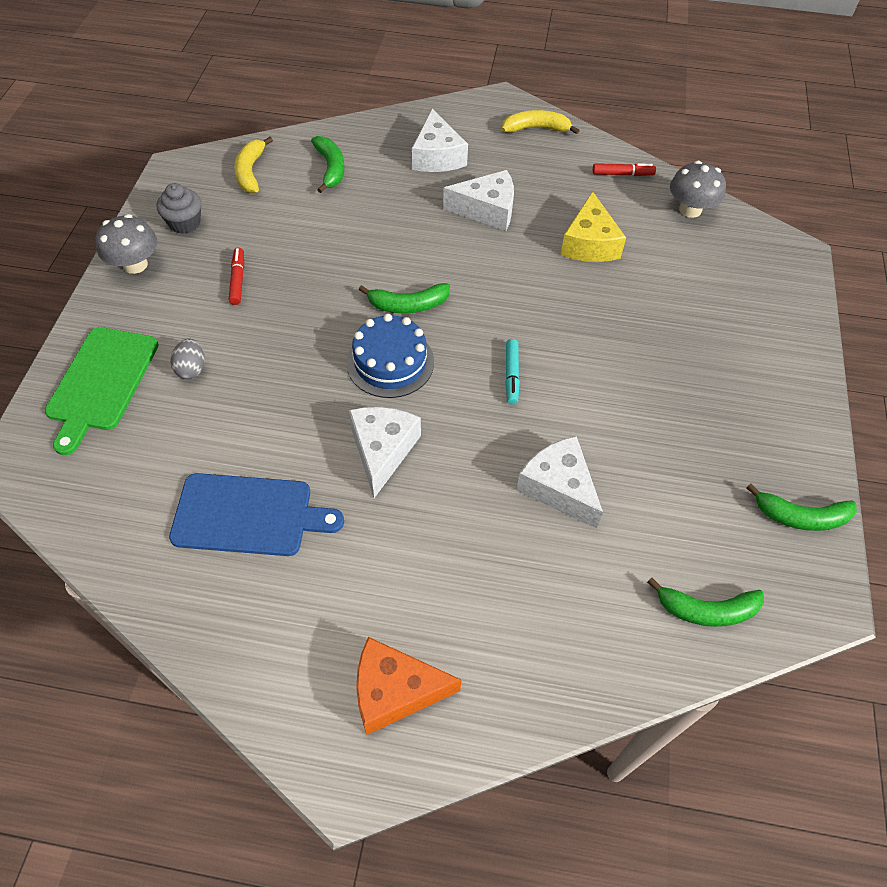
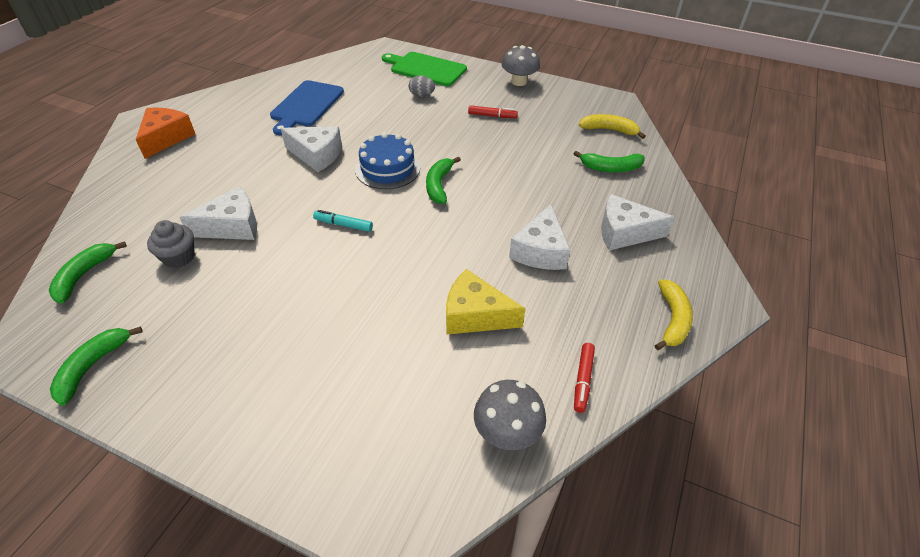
camera: 105 degrees right, 10 degrees down
(185, 223) = (555, 100): grey cupcake -> grey cupcake (179, 257)

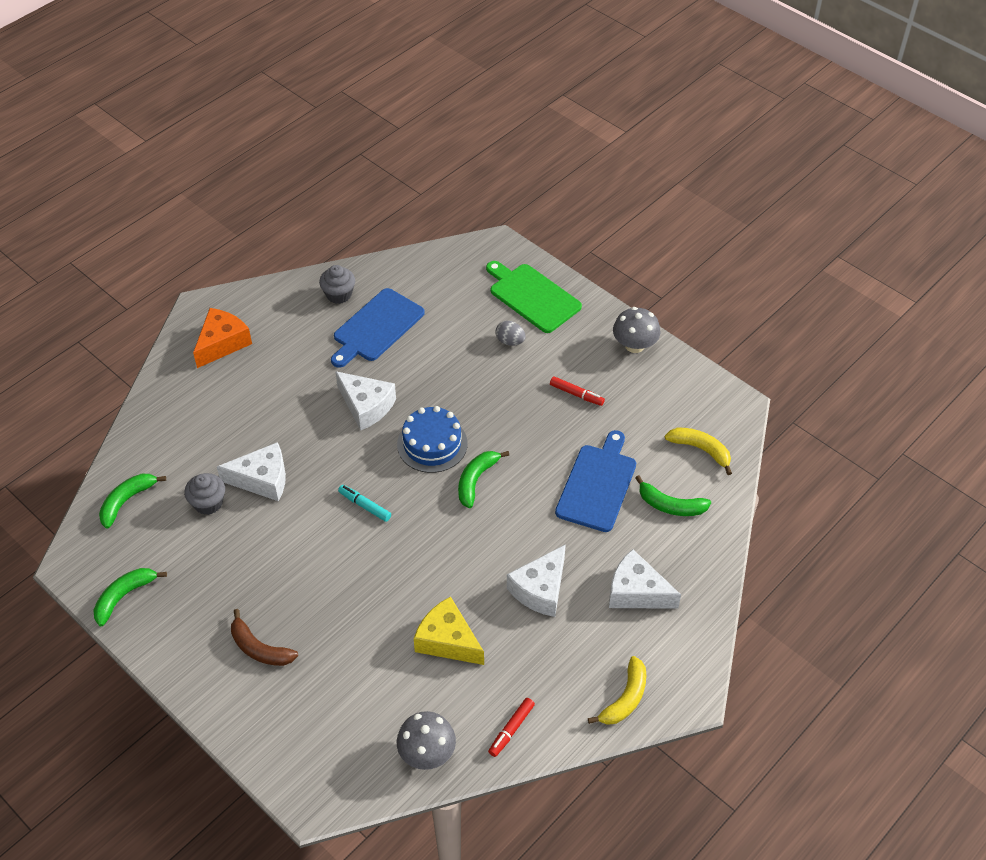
camera: 20 degrees right, 5 degrees up
(266, 92) = (339, 294): none -> grey cupcake
(273, 377) = (259, 648): none -> brown banana
(544, 167) = (597, 485): none -> blue cutting board

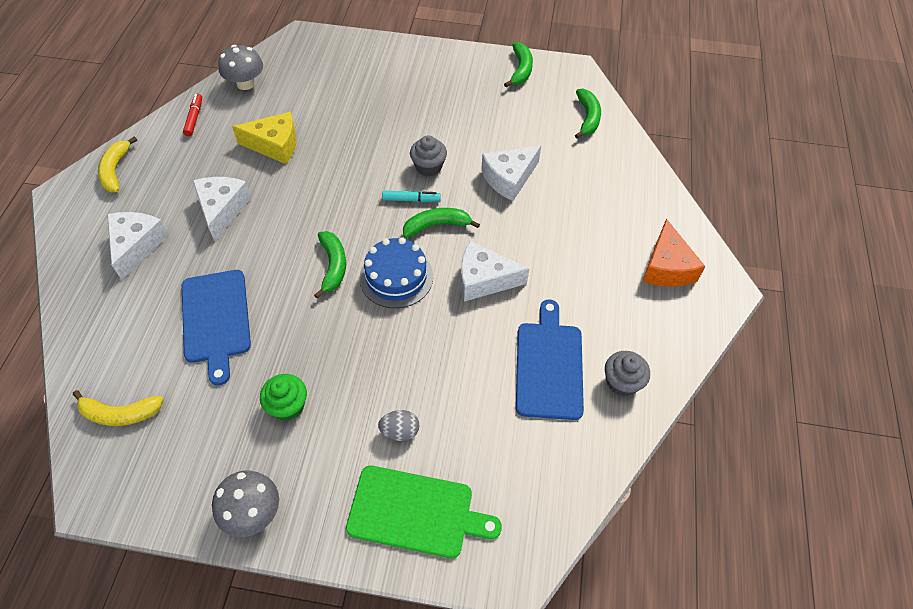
camera: 145 degrees right, 5 degrees up
(208, 503) = (530, 144): grey cupcake -> grey cupcake (428, 167)
(259, 648) = (403, 84): brown banana -> none
(576, 394) = (288, 406): red marker -> green cupcake
(636, 592) = (137, 246): white cheese -> white cheese turned 75 degrees counterclockwise
(670, 505) = (133, 336): green banana -> green banana (436, 225)

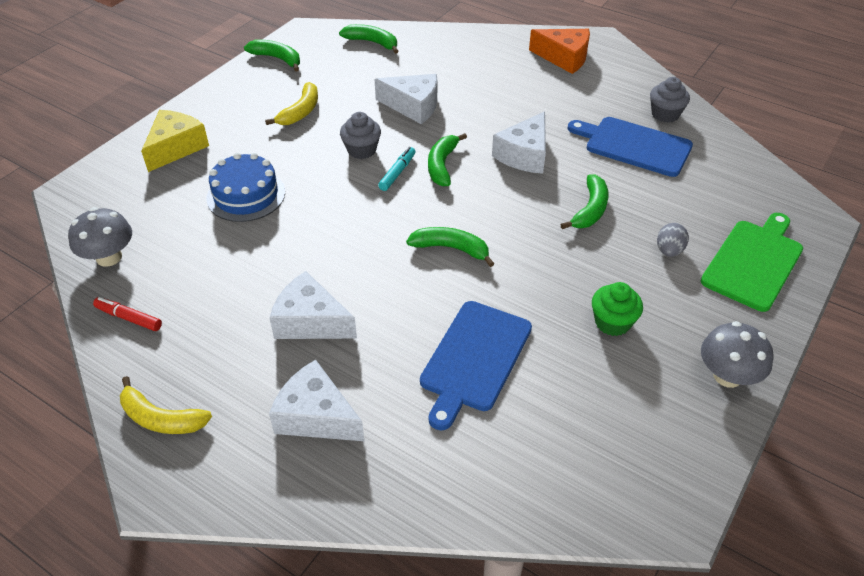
camera: 65 degrees left, 10 degrees down
(120, 414) = (569, 472): yellow banana -> yellow banana (300, 111)
(216, 319) = (474, 359): blue cutting board -> blue cutting board turned 105 degrees clockwise
(275, 145) = (239, 254): yellow cheese -> yellow cheese (176, 147)
(396, 277) = (491, 208): blue cake -> blue cake (246, 195)
(429, 352) = (590, 210): none -> green banana
(509, 178) = (413, 106): white cheese -> white cheese turned 60 degrees counterclockwise

